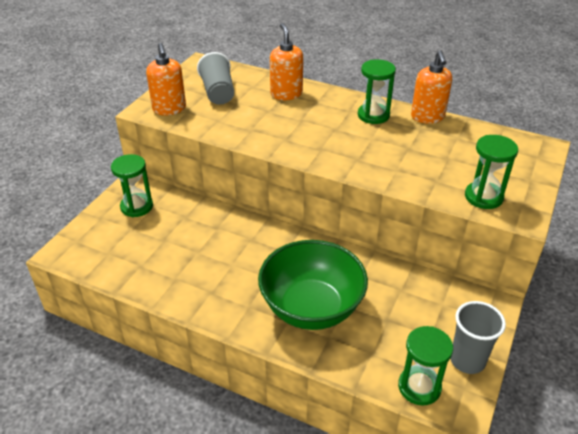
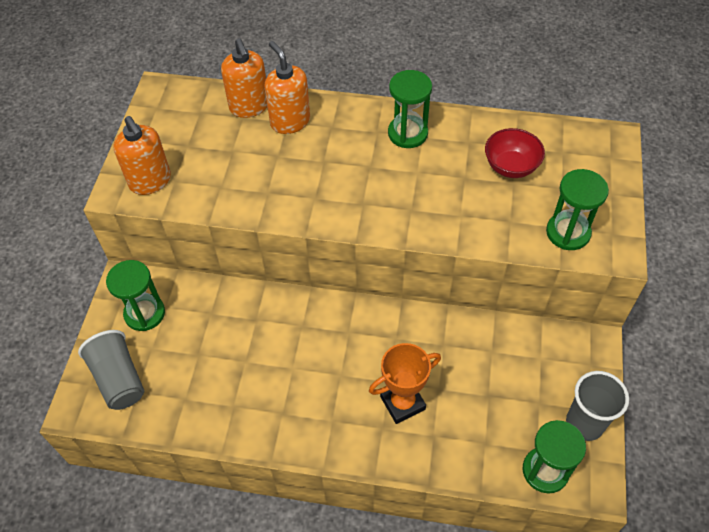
camera: 15 degrees left, 15 degrees up
(218, 92) = (202, 138): grey cup -> grey cup (119, 379)
(311, 308) = (402, 403): green bowl -> orange trophy
(427, 117) = (472, 122): orange soap dispenser -> orange soap dispenser (249, 107)
(449, 148) = (511, 166): none -> red bowl

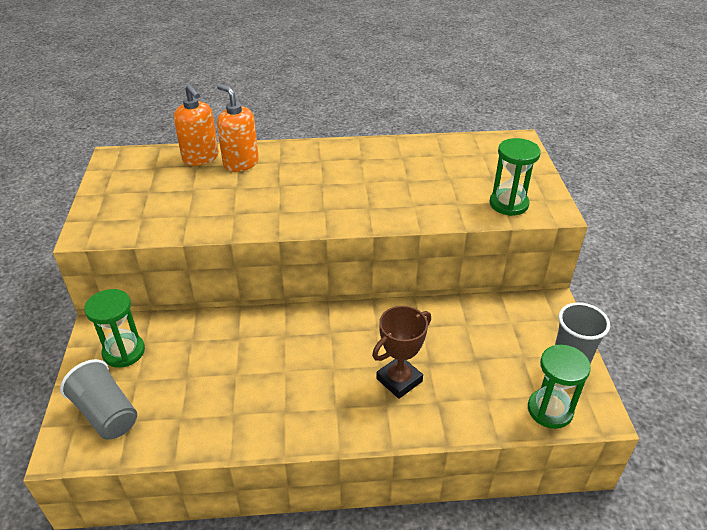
camera: 15 degrees left, 15 degrees down
(150, 181) = (117, 221): orange soap dispenser -> none
(402, 403) = (399, 380): orange trophy -> brown trophy
(407, 133) = (347, 158): green hourglass -> none
(511, 166) = (443, 168): red bowl -> none

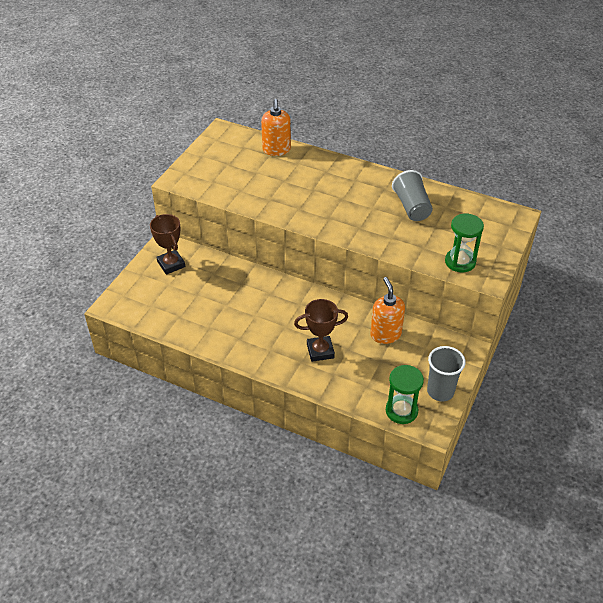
camera: 30 degrees right, 5 degrees up
(106, 413) = (142, 296): grey cup -> grey cup (412, 207)
(124, 352) = (171, 264): green hourglass -> brown trophy
(241, 163) = (299, 163): orange soap dispenser -> orange soap dispenser (385, 334)

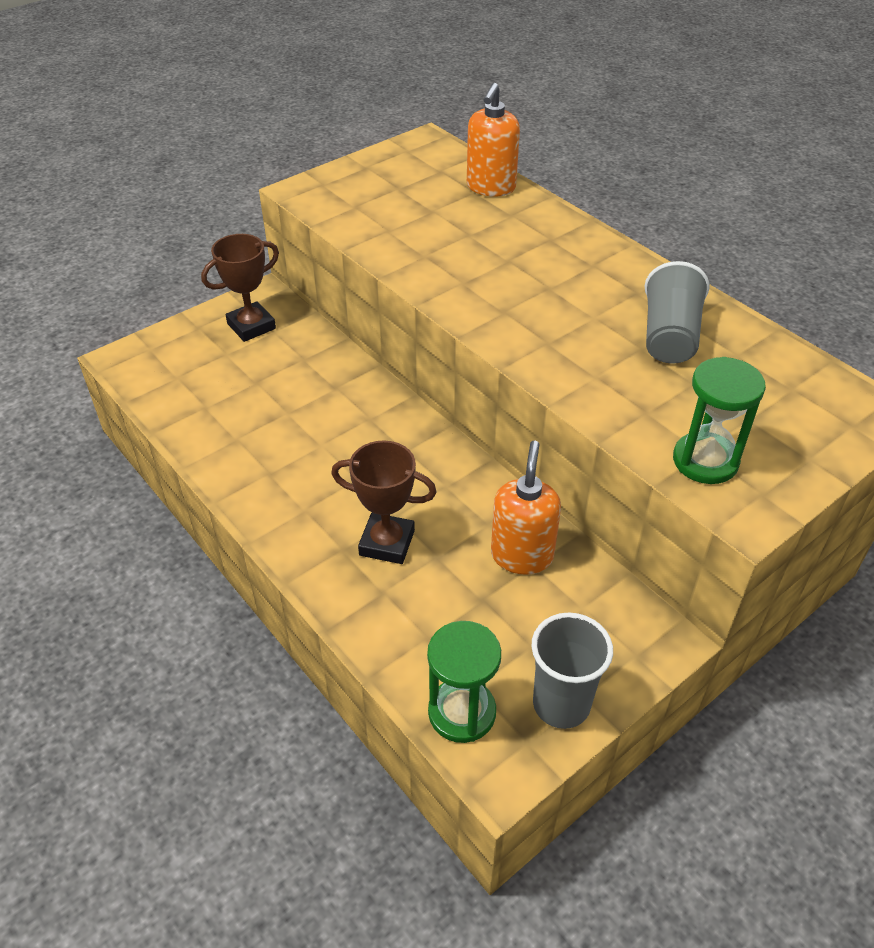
camera: 25 degrees right, 0 degrees up
(171, 264) = (251, 326): brown trophy -> brown trophy turned 60 degrees clockwise

